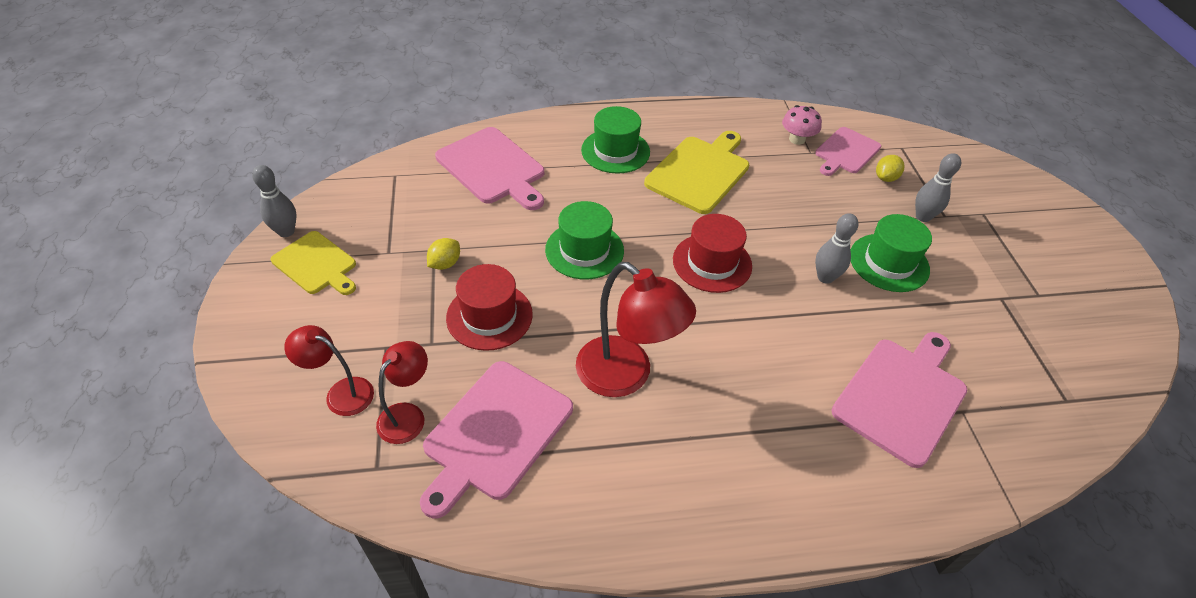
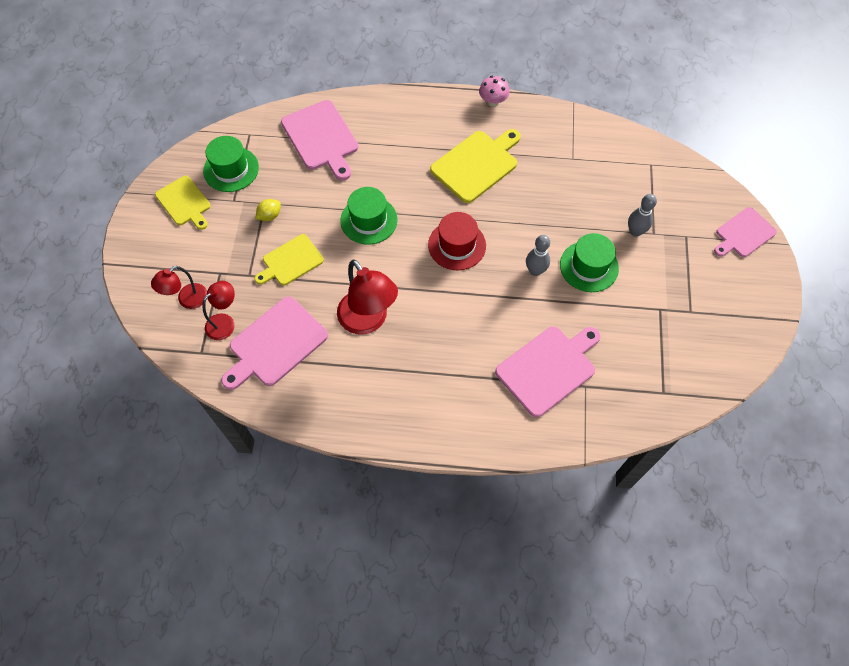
camera: 15 degrees right, 15 degrees up
(286, 231) = (168, 172): grey bowling pin -> none
(341, 393) = (187, 300): red lamp -> red lamp turned 75 degrees counterclockwise
(489, 316) = (290, 261): red hat -> yellow cutting board
(615, 151) = (418, 135): green hat -> green hat (231, 169)
(797, 139) = (567, 144): pink mushroom -> pink mushroom (493, 101)
(846, 152) = (602, 162): pink cutting board -> pink cutting board (743, 234)
(885, 178) = (623, 192): yellow lemon -> none

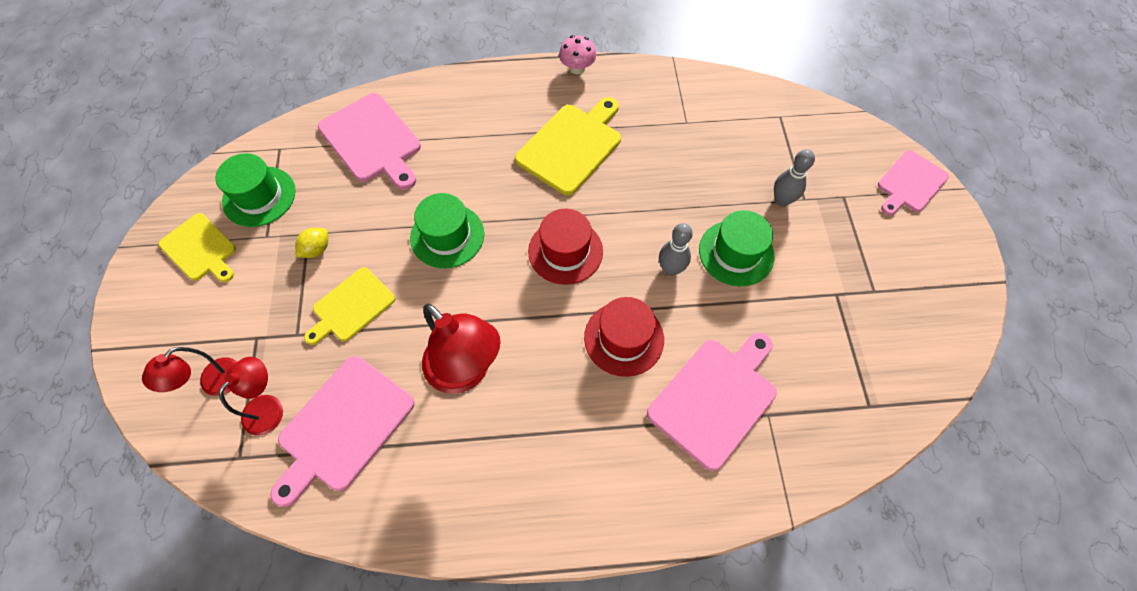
camera: 10 degrees left, 0 degrees up
(489, 315) = (624, 338): none -> red hat

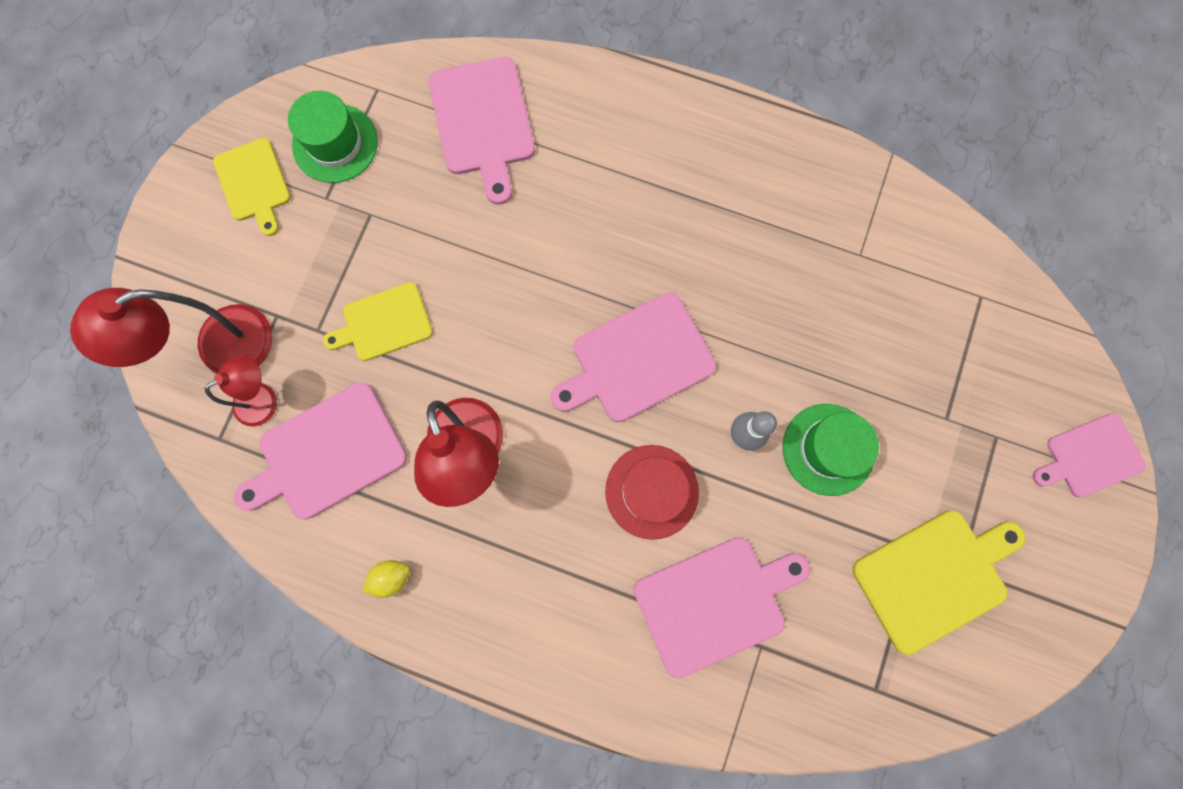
camera: 25 degrees right, 15 degrees up
(213, 383) = (219, 348): red lamp -> red lamp, size x1.70
(316, 249) = (372, 238): yellow lemon -> yellow lemon (391, 577)
(447, 236) = (517, 283): green hat -> none
(565, 251) = (637, 360): red hat -> pink cutting board
(572, 146) = (707, 228): yellow cutting board -> yellow cutting board (934, 577)
(577, 68) = (765, 121): pink mushroom -> none
(782, 200) = (919, 408): grey bowling pin -> none

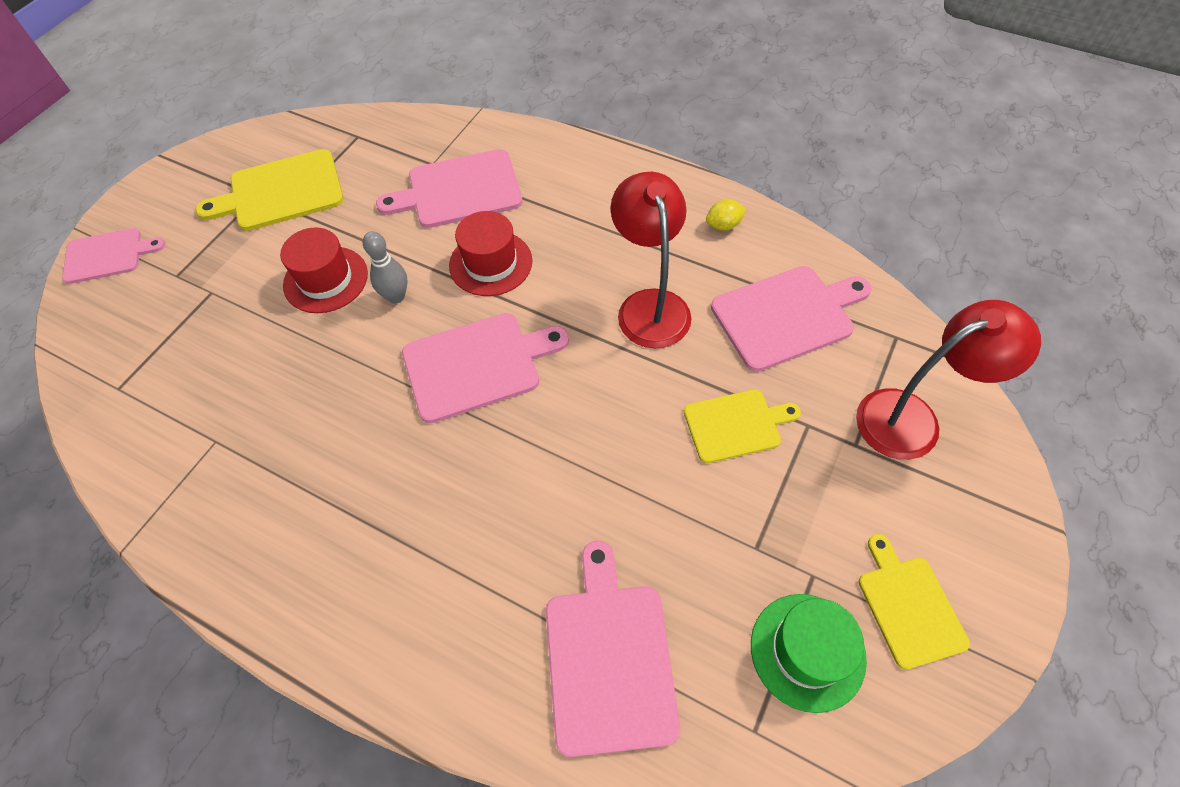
camera: 170 degrees left, 20 degrees down
(264, 399) = (856, 366): red lamp -> none
(828, 449) = (326, 279): green hat -> red hat

